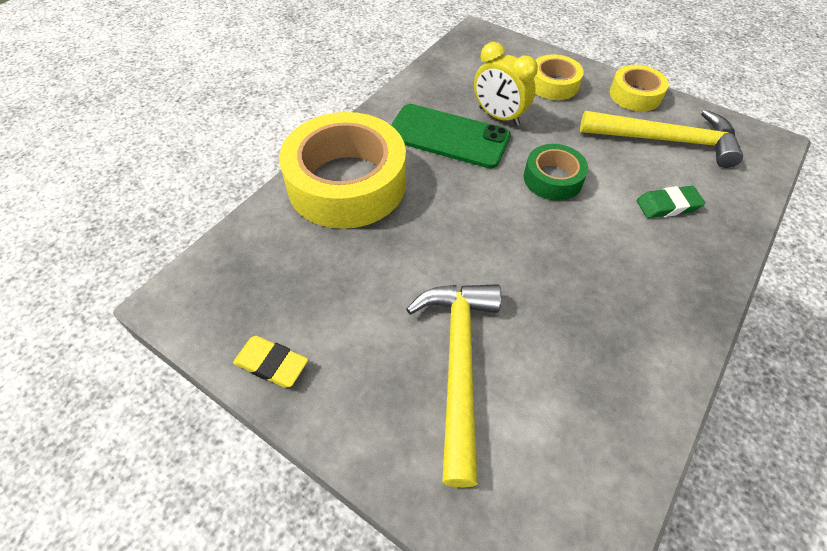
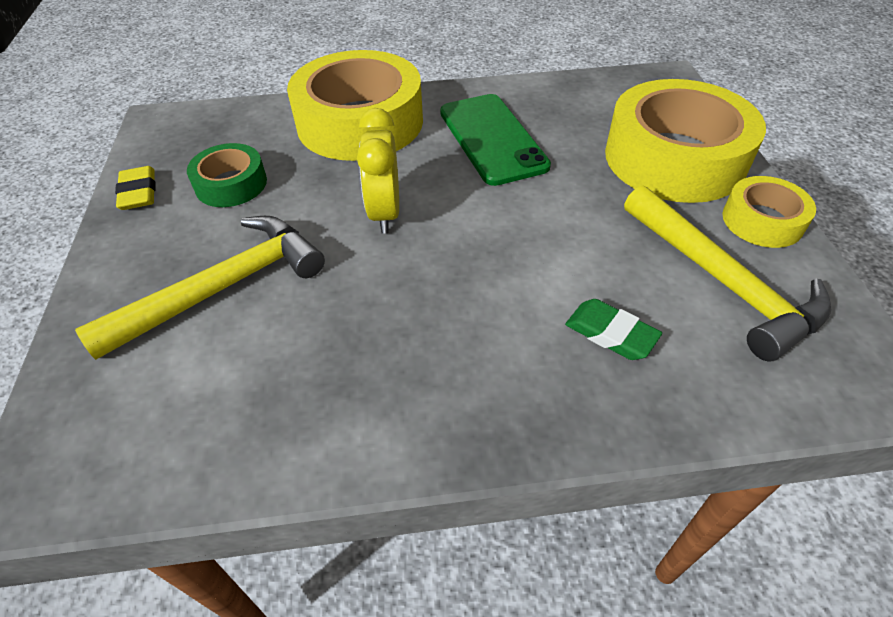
camera: 50 degrees right, 5 degrees down
(498, 116) = (566, 151): yellow clock -> yellow clock (385, 213)
(553, 84) = (674, 158): yellow tape -> yellow tape, size x1.99
(553, 179) = (528, 228): green tape -> green tape (231, 184)

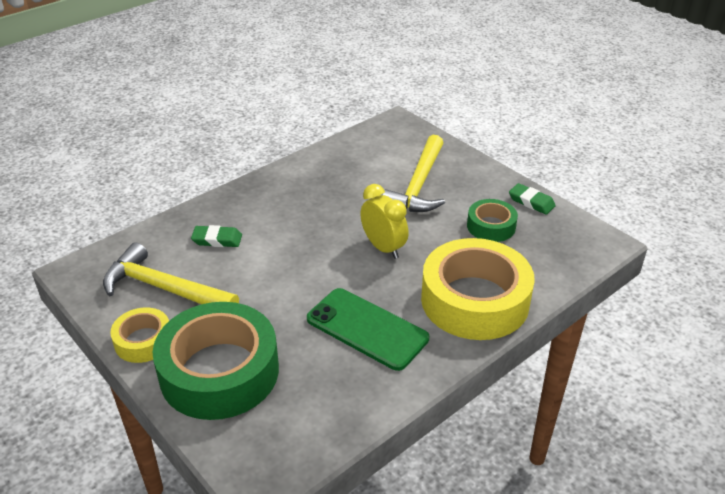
camera: 145 degrees right, 10 degrees down
(138, 192) = (531, 202): yellow eraser -> green eraser
(674, 158) = (219, 372): yellow tape -> green tape

